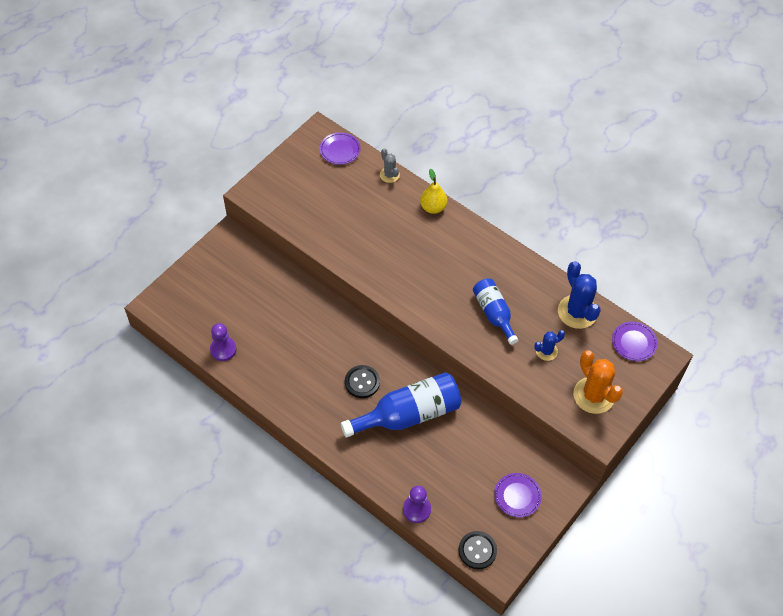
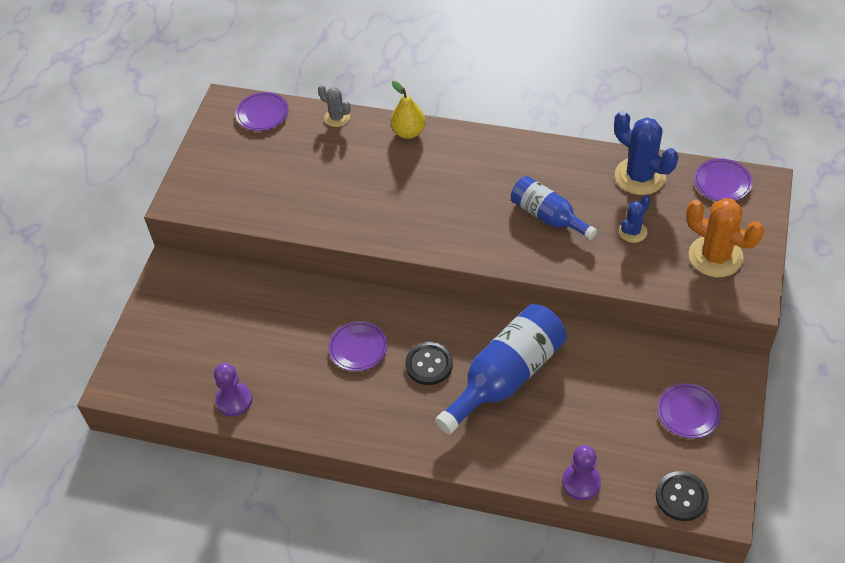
camera: 20 degrees left, 5 degrees down
(322, 349) = (358, 348): none -> purple plate

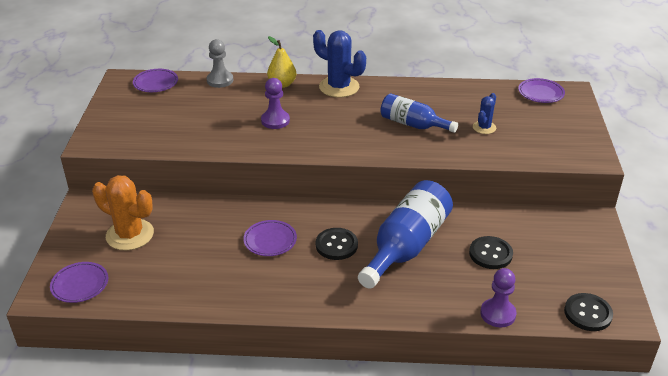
camera: 15 degrees left, 15 degrees down
(234, 400) = (163, 292): purple pawn -> purple pawn (275, 121)
(337, 118) = (220, 80): grey cactus -> grey pawn
(598, 401) = (490, 254): none -> black button
(640, 176) = (476, 95): blue cactus -> blue cactus (339, 87)
(688, 413) = (568, 253): purple plate -> purple plate (80, 284)
(715, 256) = (555, 136): orange cactus -> orange cactus (130, 235)

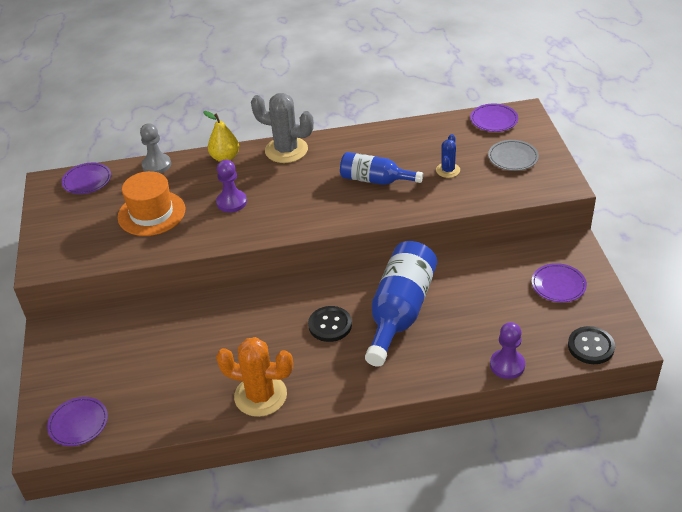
camera: 10 degrees left, 5 degrees up
(130, 235) = (112, 357): orange cactus -> orange cactus (260, 396)
(201, 117) = (151, 213): none -> orange hat
(270, 240) = (261, 334): purple plate -> purple plate (558, 285)
(339, 87) = (286, 150): blue cactus -> grey cactus
(490, 254) = (484, 303): black button -> none
(550, 127) = (513, 158): none -> grey plate

